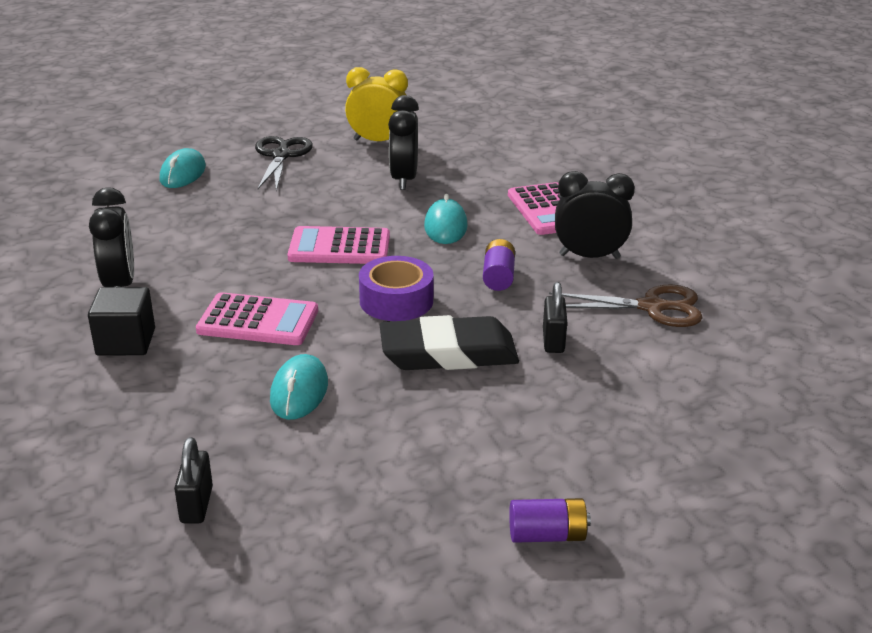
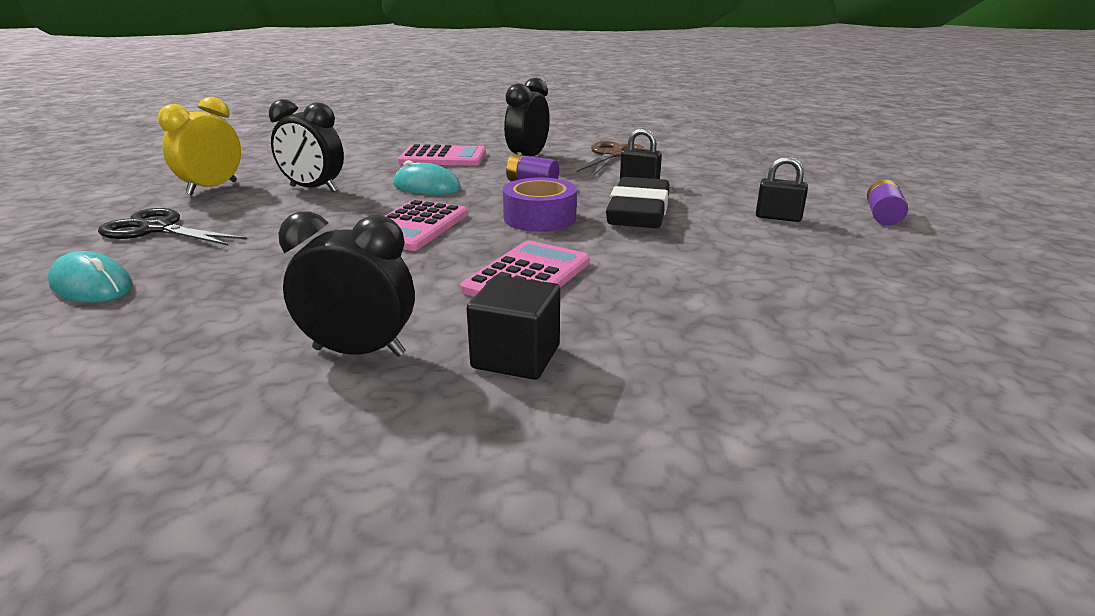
camera: 70 degrees left, 5 degrees down
(196, 505) = (867, 337): black padlock -> black padlock (778, 217)
(299, 391) = (675, 271): turquoise mouse -> none

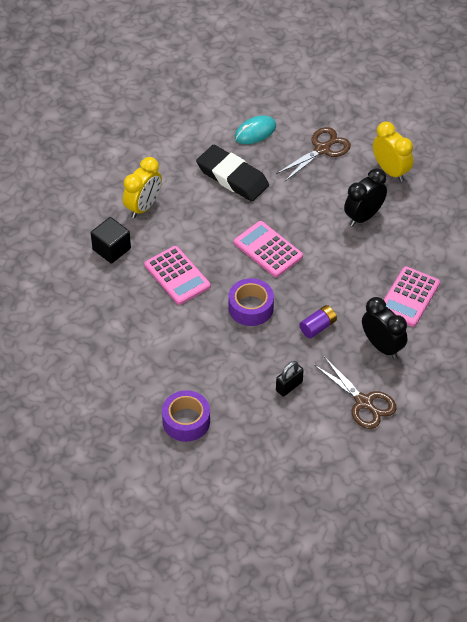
camera: 115 degrees right, 25 degrees up
(157, 229) = (322, 149): black scissors -> brown scissors
(359, 352) = (143, 207): black clock -> yellow clock
(427, 187) = (338, 271): turquoise mouse -> none
(638, 212) = (234, 358): black eraser -> black eraser (232, 177)
(778, 217) = (186, 421): black padlock -> purple tape
(882, 216) = (157, 477): purple battery -> none

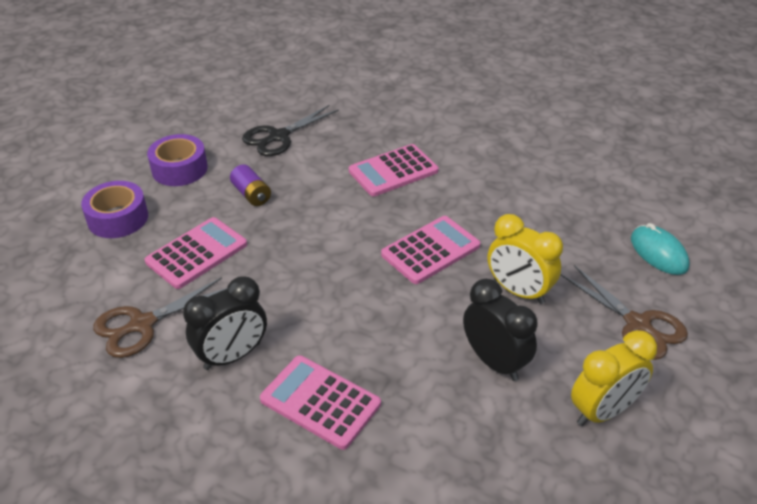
camera: 95 degrees right, 10 degrees down
(111, 249) = (438, 126): black cube -> none
(134, 358) = (278, 137): none -> black scissors
(143, 207) = (505, 150): yellow clock -> yellow clock (518, 291)
(232, 177) = (564, 225): black eraser -> none
(251, 307) = (332, 228): purple tape -> purple tape (118, 218)
(289, 386) = (196, 253): black padlock -> pink calculator
(318, 327) = (286, 289): purple battery -> purple battery (251, 194)

